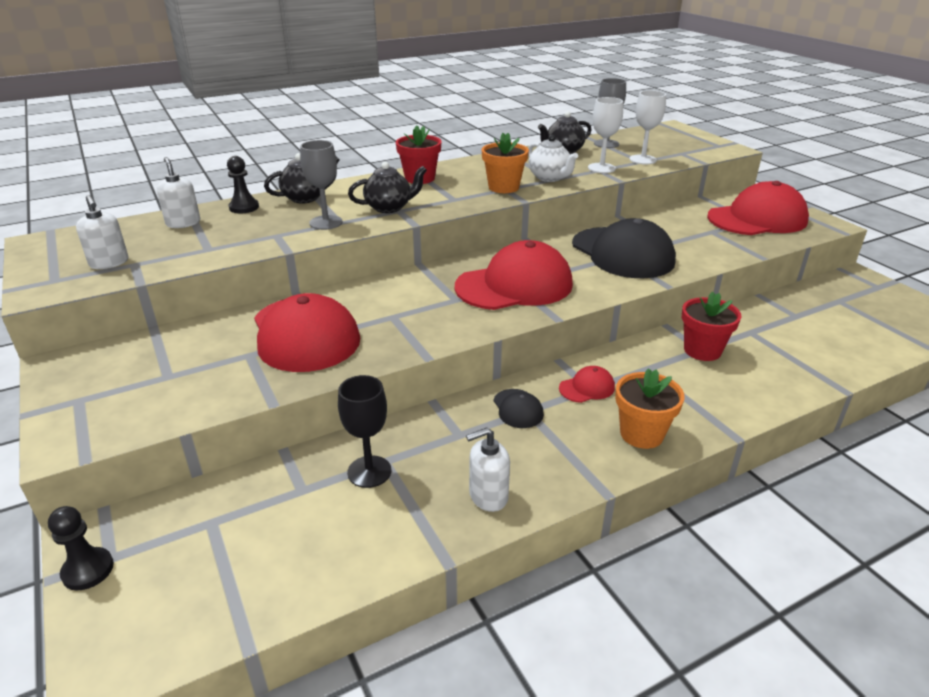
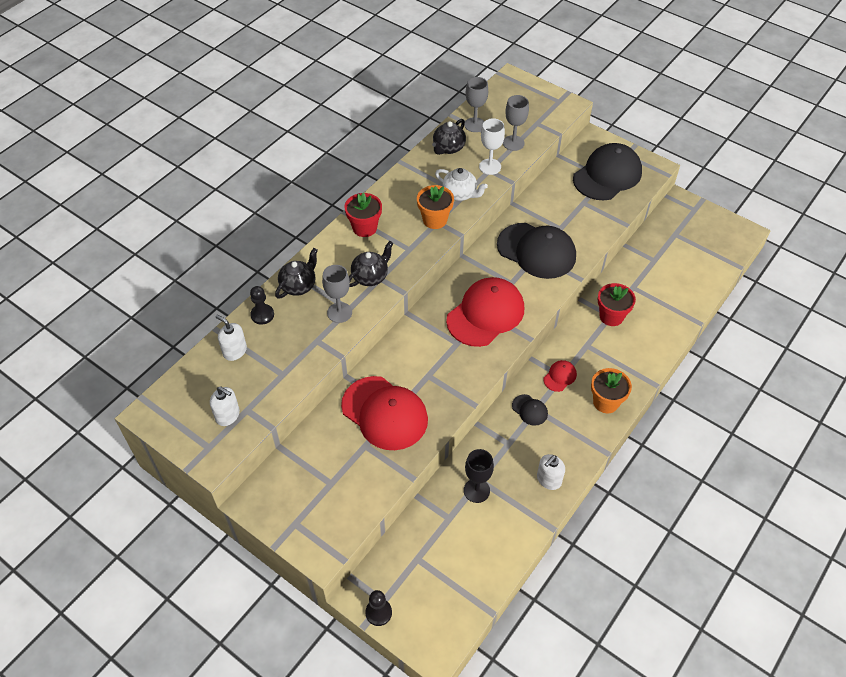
camera: 25 degrees left, 20 degrees up
(642, 159) = (513, 143): white goblet -> grey goblet
(757, 219) = (607, 175): red cap -> black cap

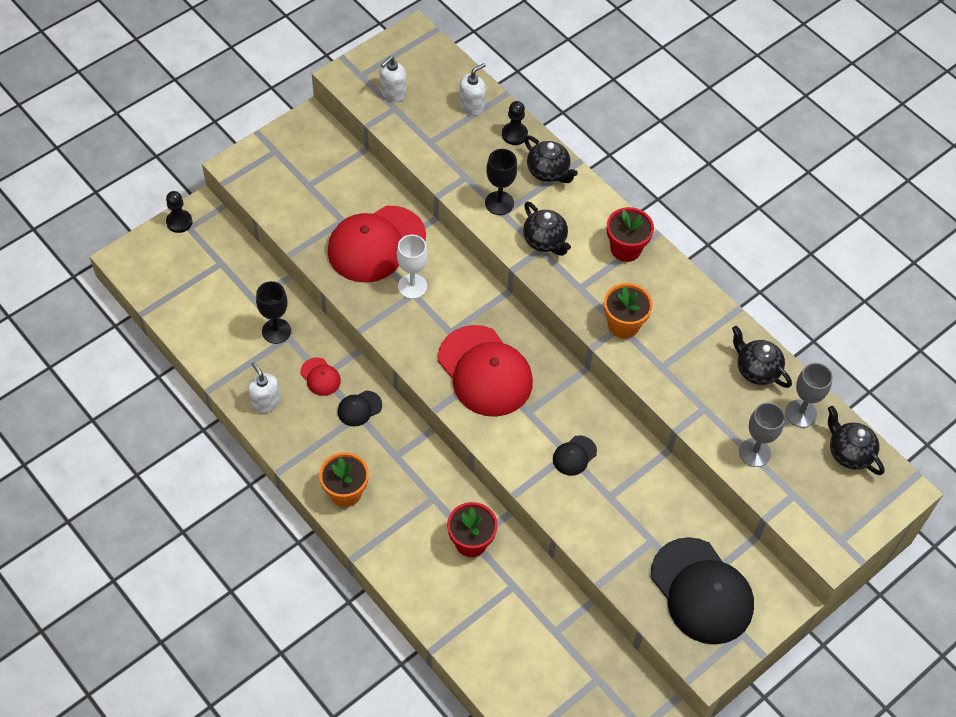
camera: 100 degrees right, 5 degrees up
(339, 312) = (499, 203): grey goblet -> black goblet
(460, 194) = (664, 363): white teapot -> none
(490, 166) = (711, 411): white goblet -> white goblet (412, 286)
(495, 102) = (849, 452): none -> black teapot
(536, 251) = (574, 455): black cap -> black cap, size x0.43
(560, 376) = (396, 453): red cap -> red cap (320, 377)

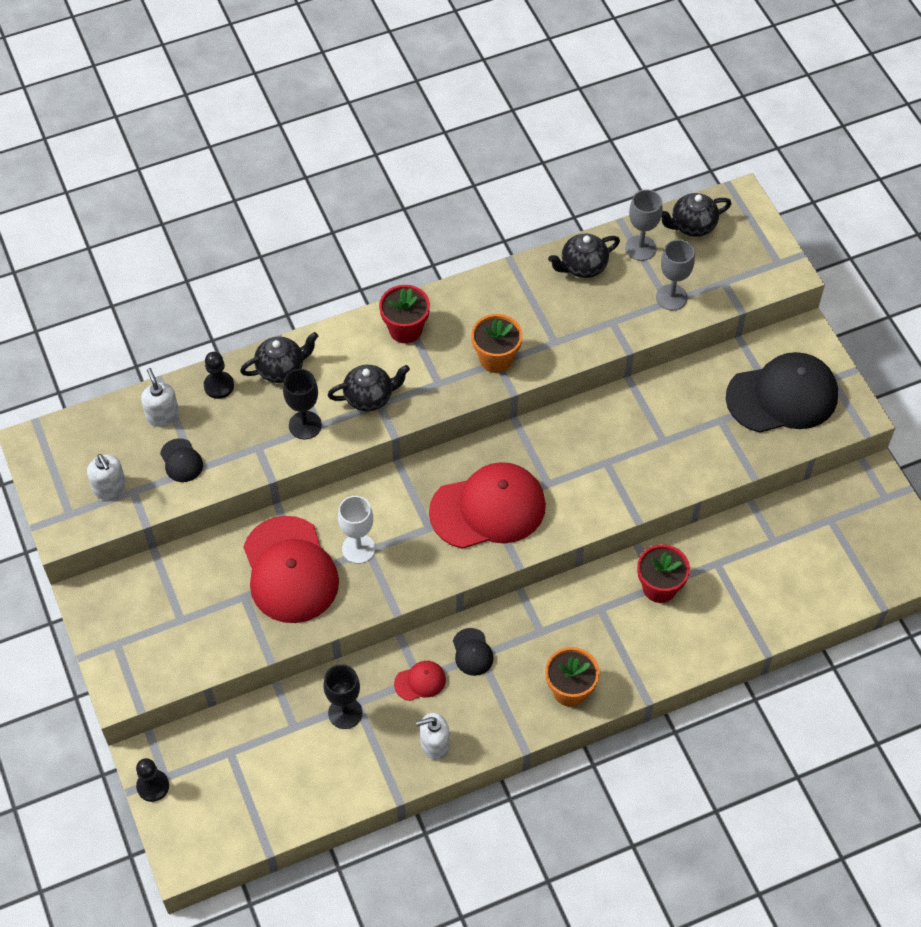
camera: 70 degrees left, 0 degrees up
(574, 455) = (610, 457): black cap -> black cap (181, 461)

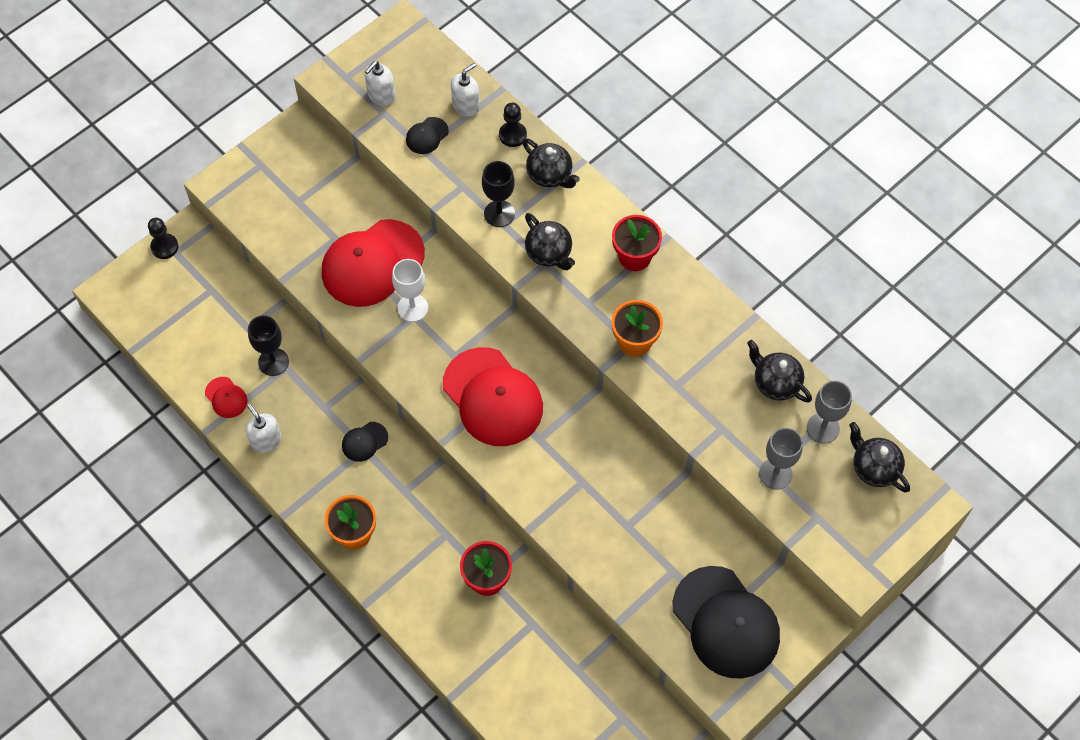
camera: 70 degrees right, 5 degrees up
(420, 681) = (322, 409): red cap -> red cap (226, 397)

